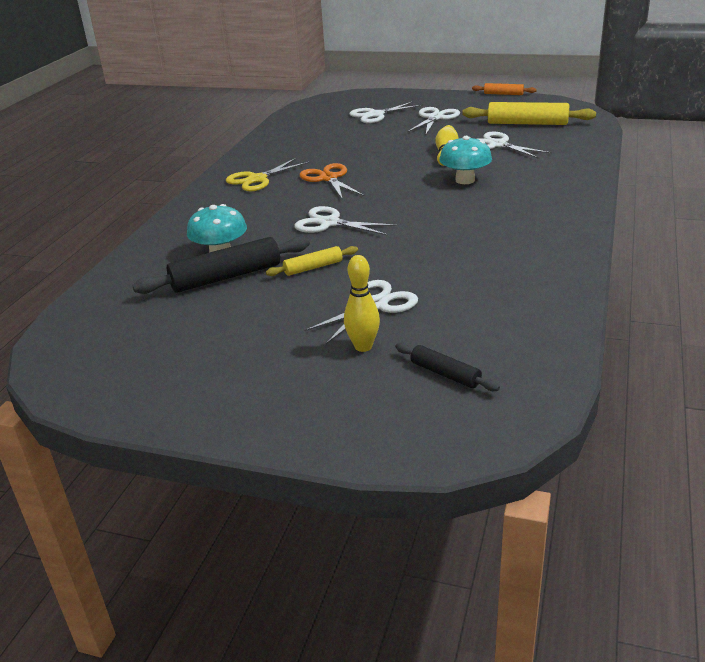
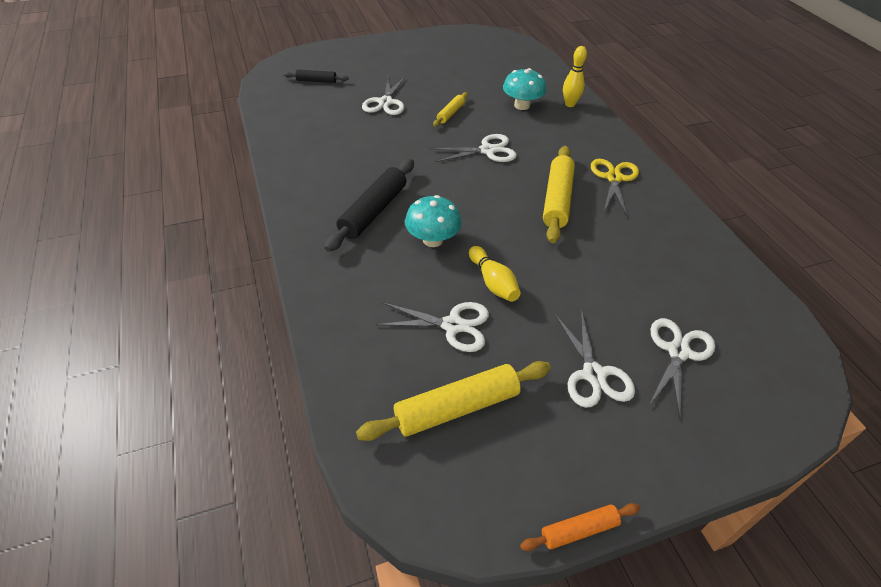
camera: 140 degrees right, 15 degrees up
(226, 277) = (493, 93): black rolling pin -> black rolling pin (373, 211)
(328, 178) = (557, 200): orange scissors -> yellow rolling pin
(363, 346) = (368, 81): yellow bowling pin -> yellow bowling pin (569, 104)

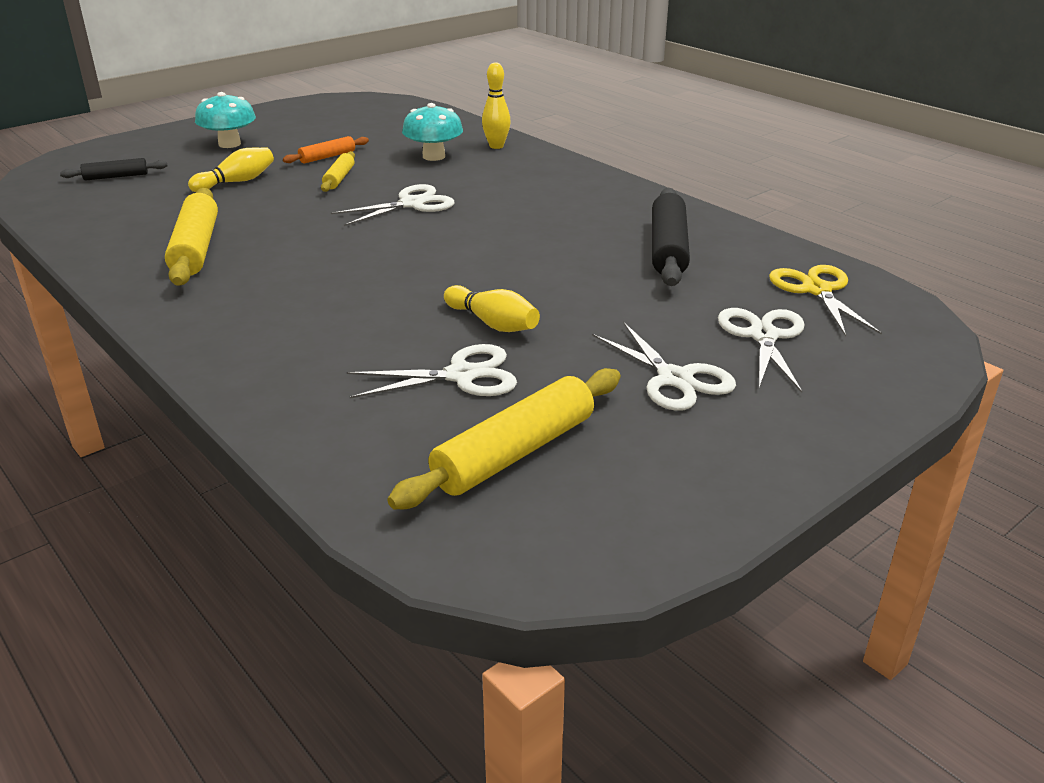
camera: 20 degrees left, 15 degrees down
(373, 211) = (280, 289): black rolling pin -> black rolling pin (668, 249)
(385, 102) = (236, 182): white scissors -> yellow bowling pin
(433, 240) = (384, 300): turquoise mushroom -> turquoise mushroom (229, 144)
(557, 200) = (532, 233): yellow rolling pin -> yellow rolling pin (196, 248)
(579, 530) = (744, 525): orange rolling pin -> orange rolling pin (327, 157)
(614, 178) = (592, 201): yellow scissors -> yellow scissors (817, 290)

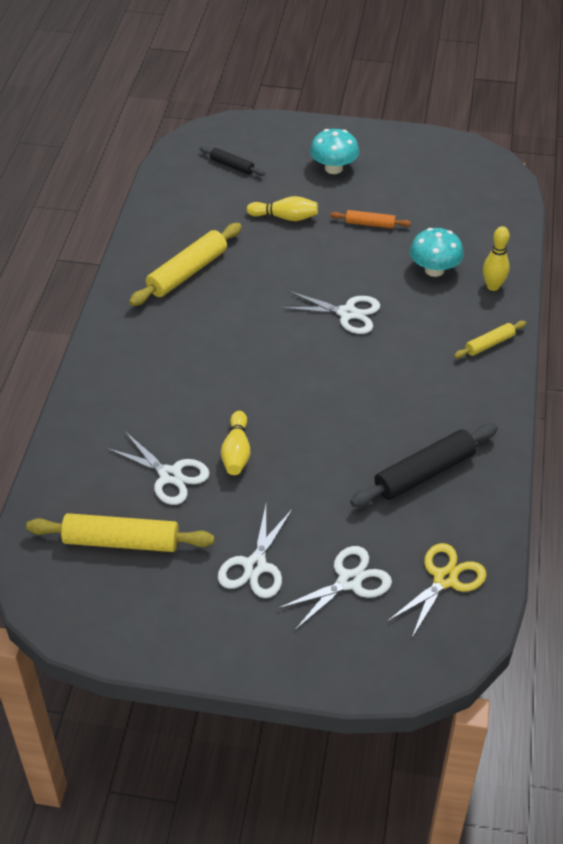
camera: 50 degrees right, 15 degrees up
(339, 178) = (344, 254): yellow rolling pin -> yellow rolling pin (489, 344)

